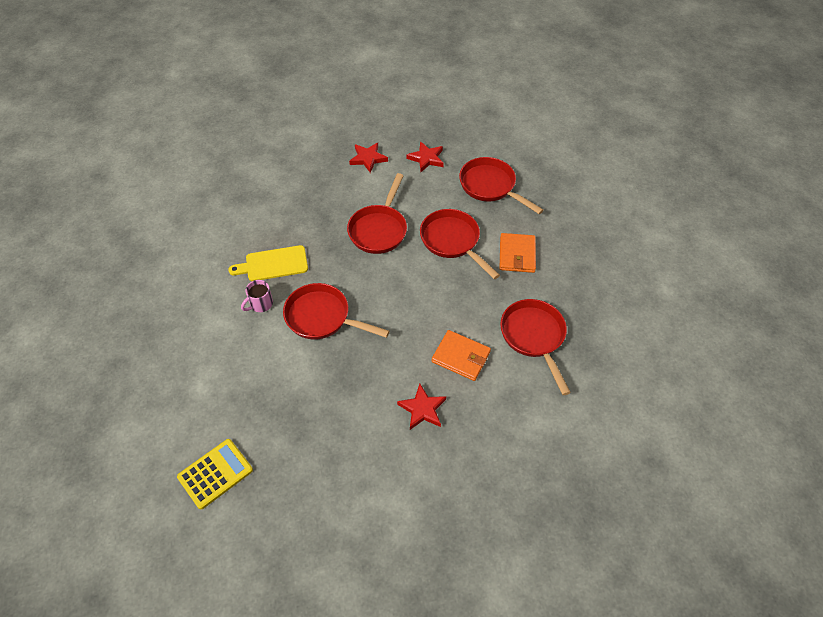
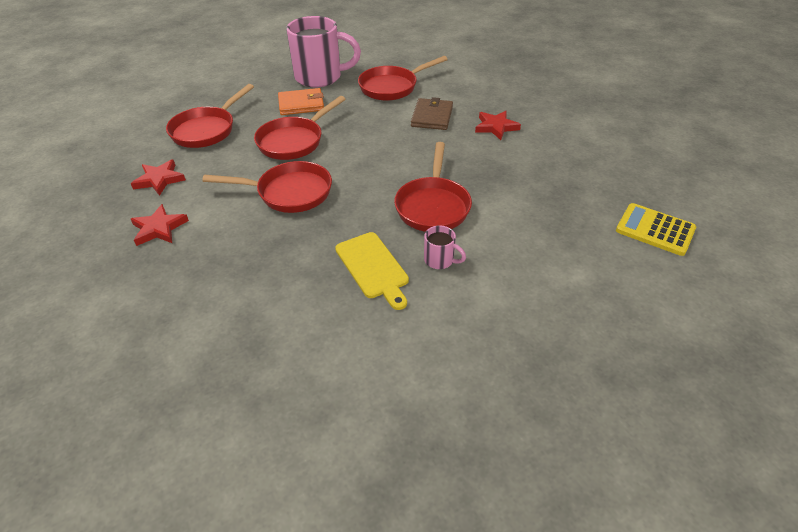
camera: 105 degrees left, 10 degrees down
(461, 357) = (432, 117): orange wallet -> brown wallet
(571, 278) = (320, 77): none -> pink mug

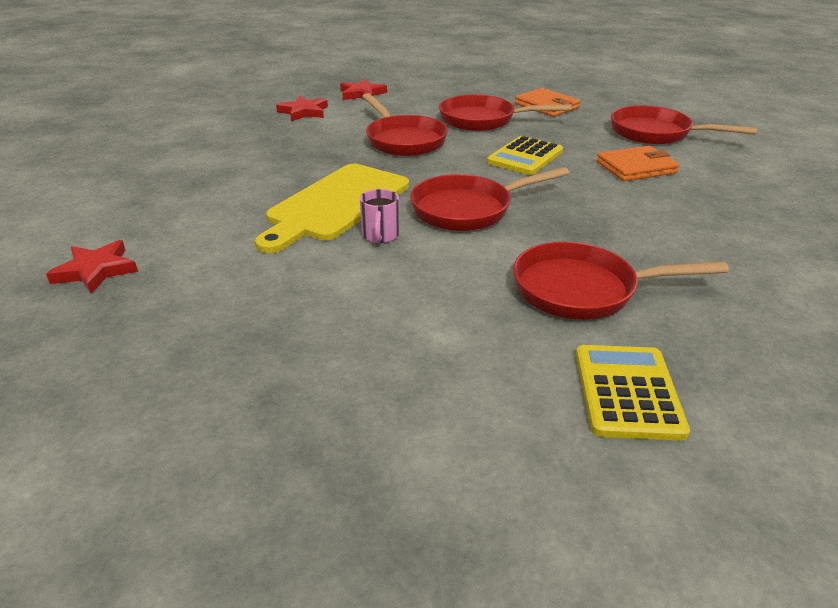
camera: 60 degrees right, 10 degrees down
(207, 130) = (449, 87): red pan -> red pan (583, 290)
(320, 77) = (608, 100): pink mug -> none
(373, 267) = (336, 205): yellow cutting board -> yellow cutting board, size x1.52
(376, 150) = (525, 157): none -> yellow calculator
(432, 117) = (636, 167): brown wallet -> orange wallet
(496, 127) = (683, 209): red star -> red star (96, 270)

